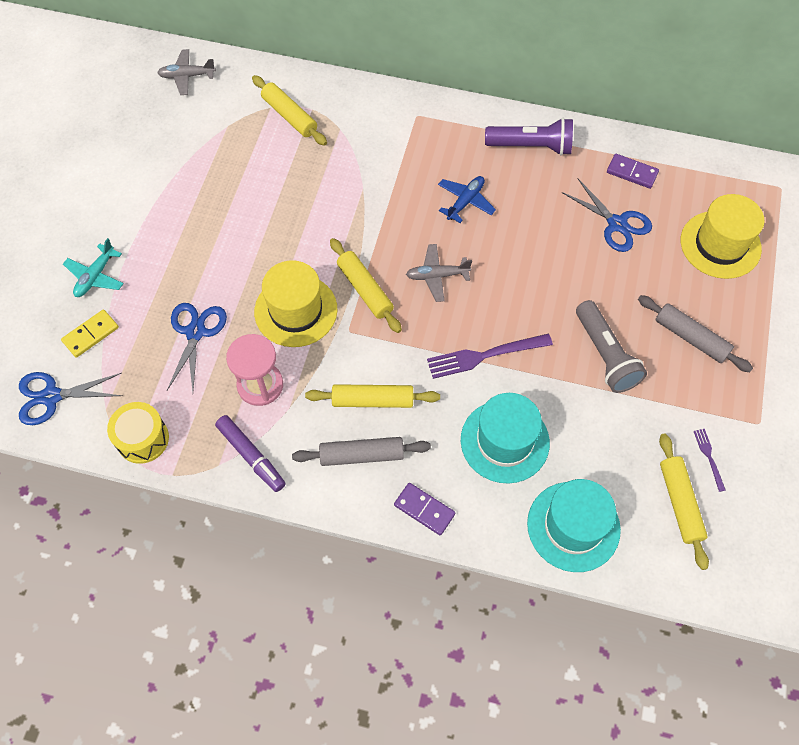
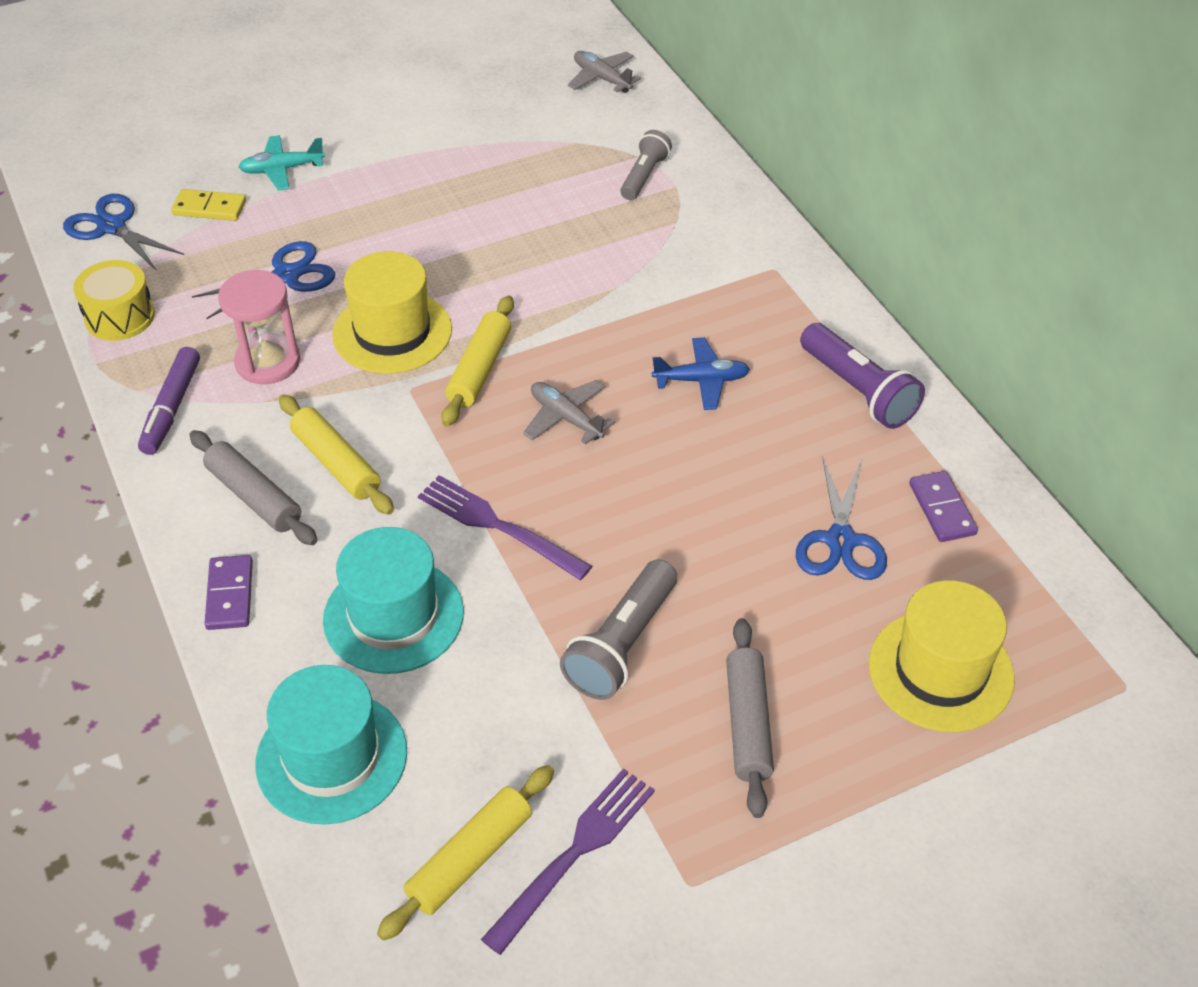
camera: 50 degrees right, 15 degrees down
(289, 116) = (644, 176): yellow rolling pin -> grey flashlight
(708, 457) = (575, 853): purple fork -> purple fork, size x2.00

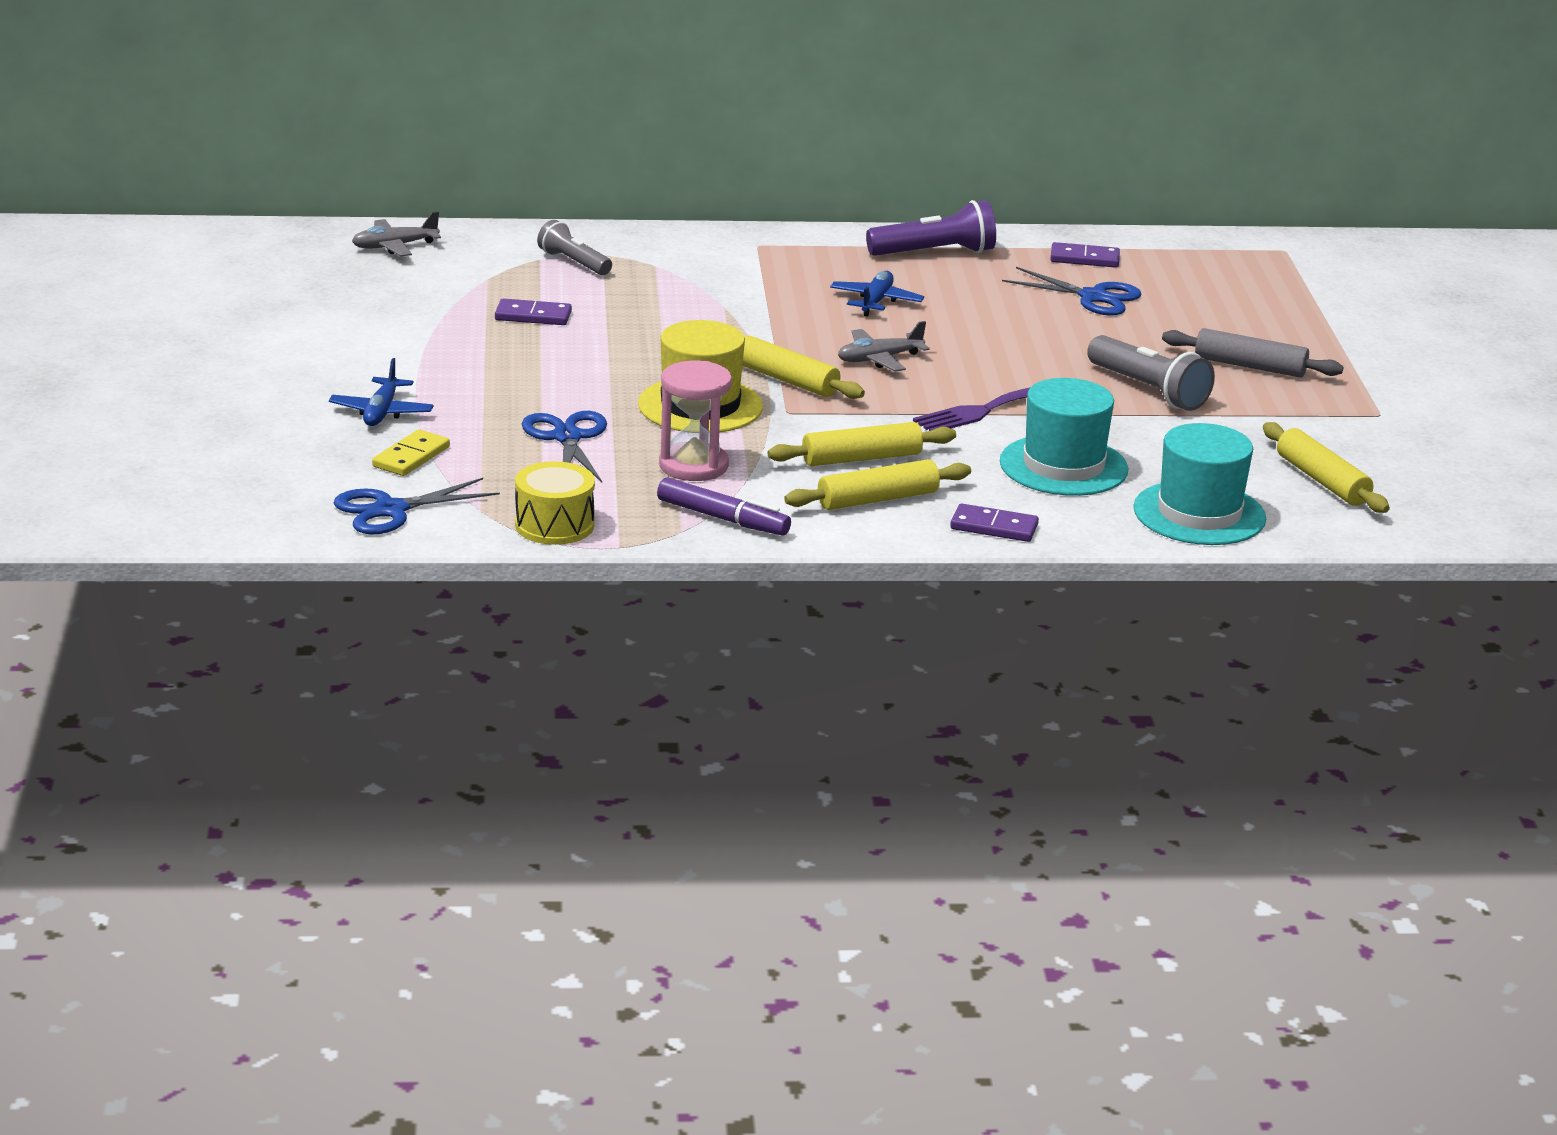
camera: 70 degrees left, 20 degrees down
(254, 497) = (878, 499): grey rolling pin -> yellow rolling pin
(282, 169) = (381, 412): turquoise plane -> blue plane
(515, 187) = (533, 316): none -> purple domino
(575, 853) = (1334, 445): purple fork -> none
(940, 671) = (1238, 298): yellow hat -> none

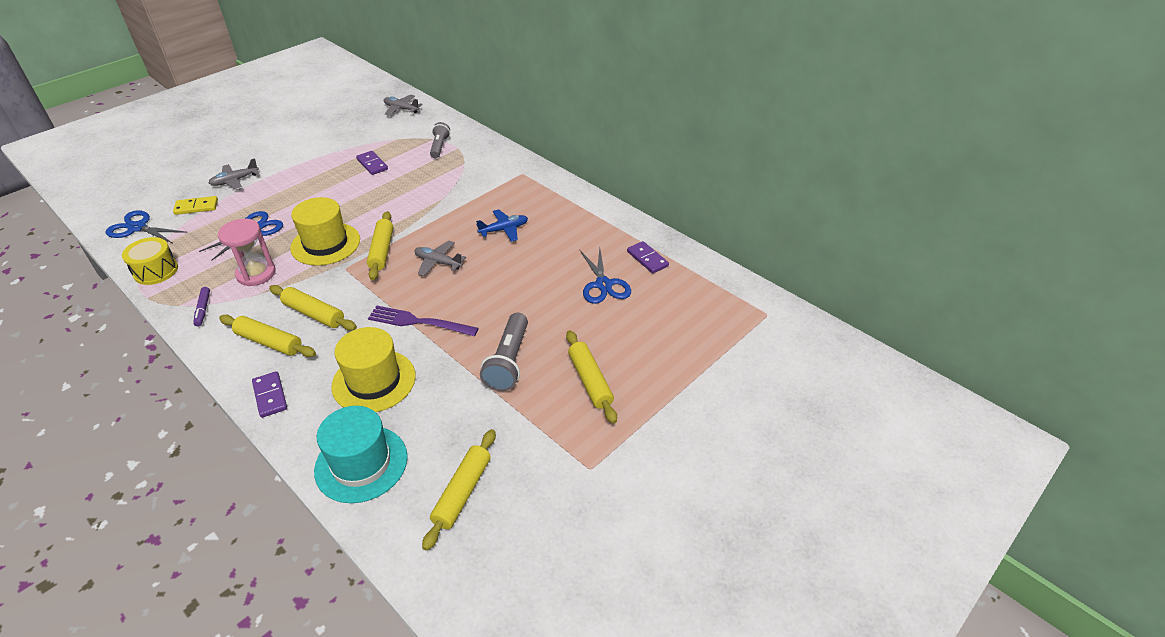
camera: 50 degrees right, 15 degrees up
(381, 412) = (235, 181): blue plane -> grey plane
(723, 519) = (203, 309): purple marker -> purple marker, size x0.64
(935, 253) = (585, 217): purple flashlight -> none
(1063, 466) = (374, 381): turquoise hat -> yellow hat
(1250, 366) = (590, 381): grey rolling pin -> yellow rolling pin

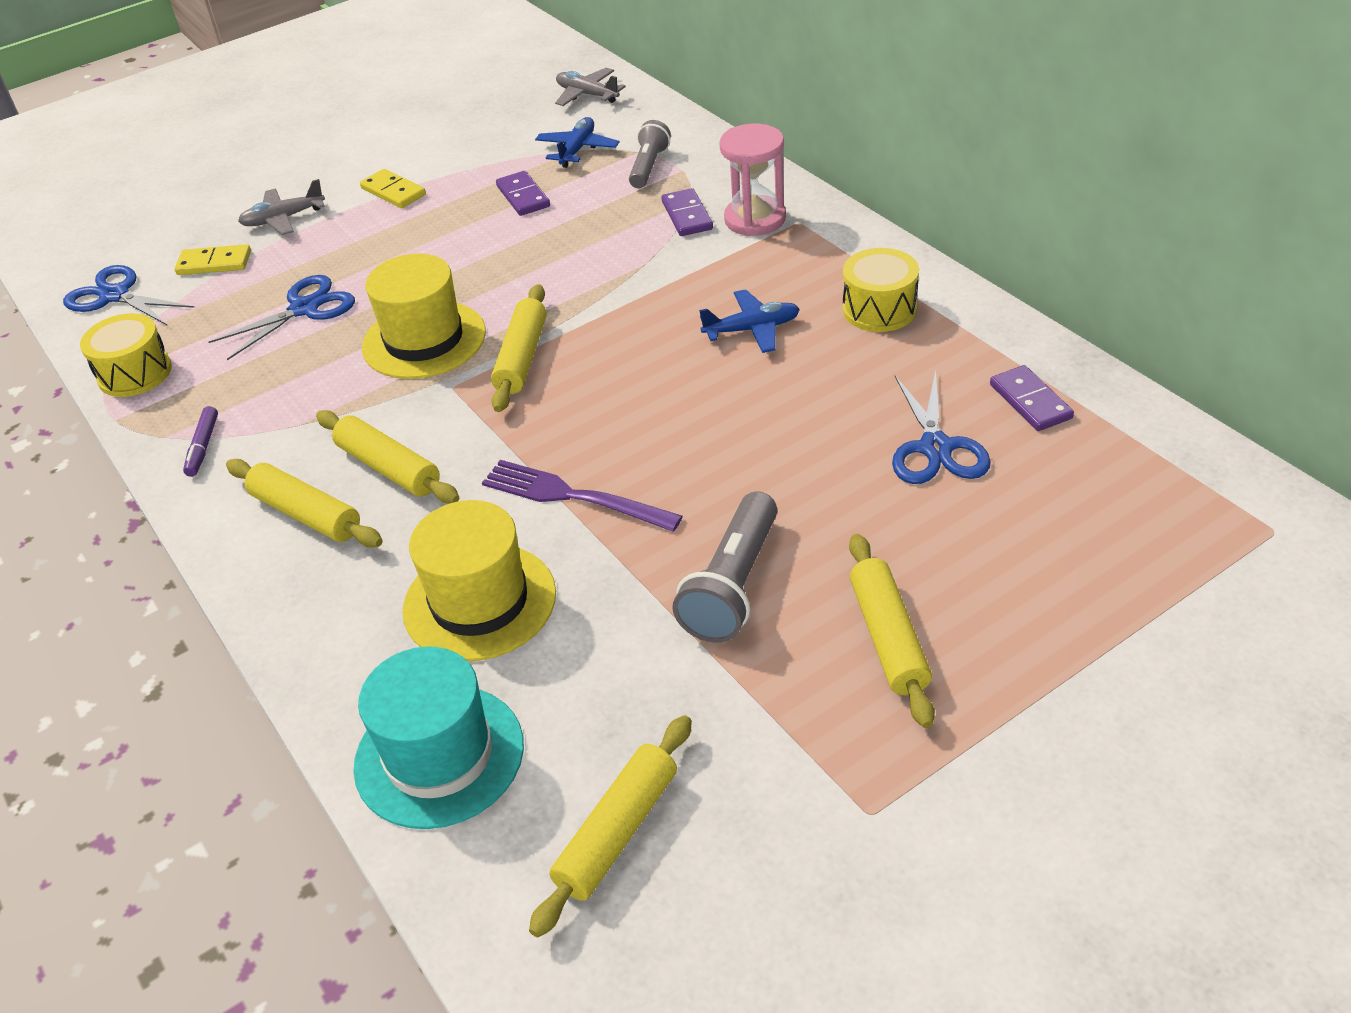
camera: 15 degrees right, 0 degrees up
(256, 274) = (299, 388): pink hourglass -> pink hourglass (755, 219)
(270, 396) = (296, 613): purple domino -> purple domino (687, 215)
(298, 164) = (393, 192): none -> yellow domino
(399, 138) = (577, 150): none -> blue plane
(438, 262) = (622, 386): grey plane -> none
(568, 216) = (879, 309): none -> yellow drum

